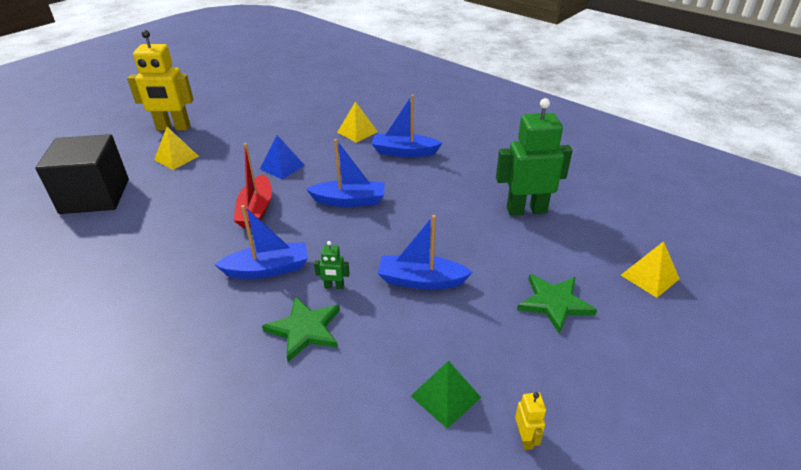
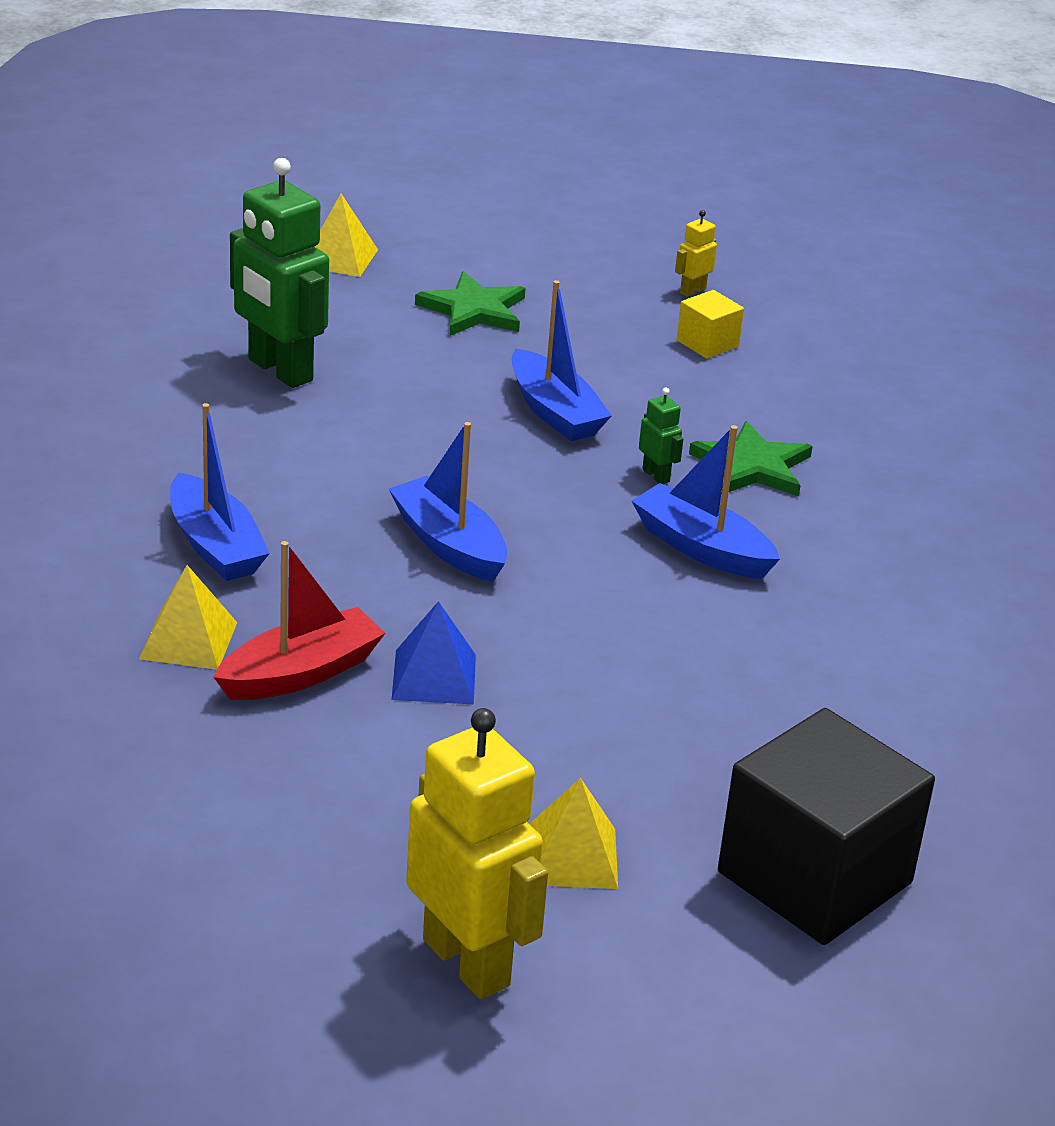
camera: 130 degrees left, 5 degrees down
(256, 210) = (596, 634): red boat -> red boat (301, 673)
(445, 396) = (707, 343): green pyramid -> yellow cube

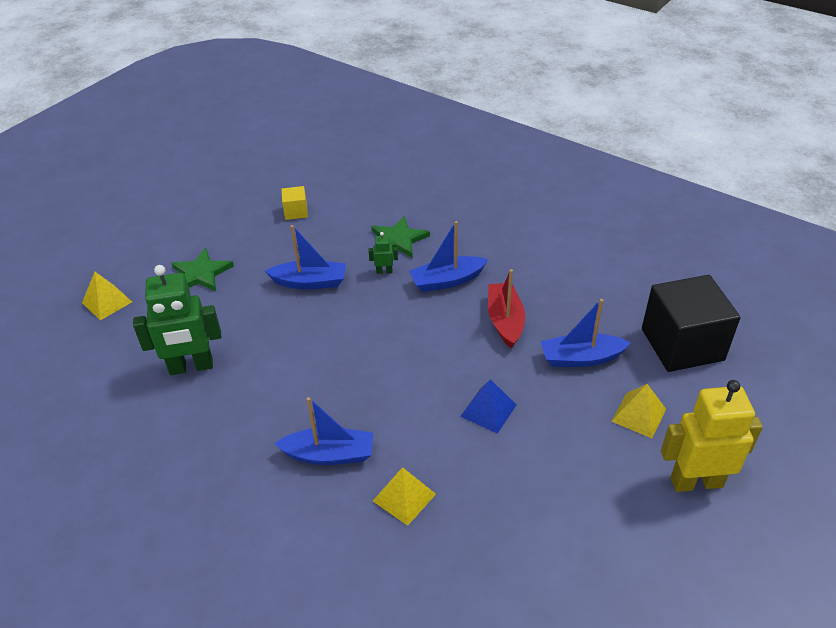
camera: 55 degrees left, 10 degrees up
(301, 673) = (458, 460): red boat -> red boat (505, 321)
(449, 544) = (389, 363): blue boat -> blue boat (581, 358)
(692, 291) = (250, 198): yellow robot -> none

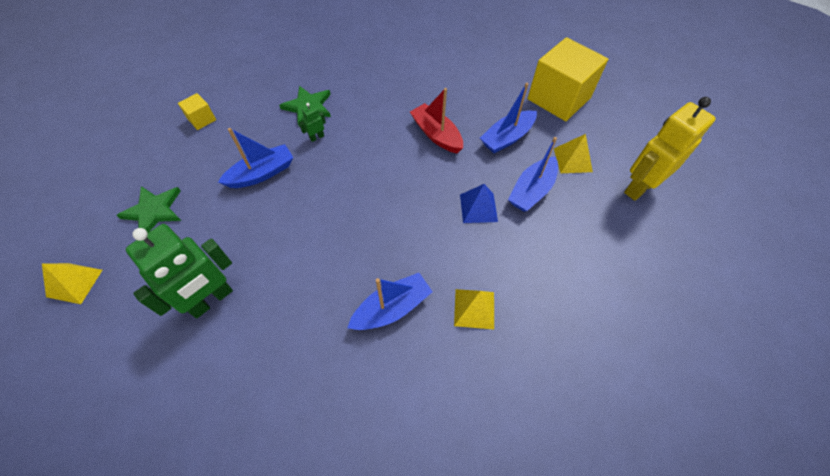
camera: 35 degrees left, 15 degrees up
(447, 281) = (371, 123): blue boat -> blue boat (532, 191)
(682, 344) = (559, 98): black cube -> yellow cube

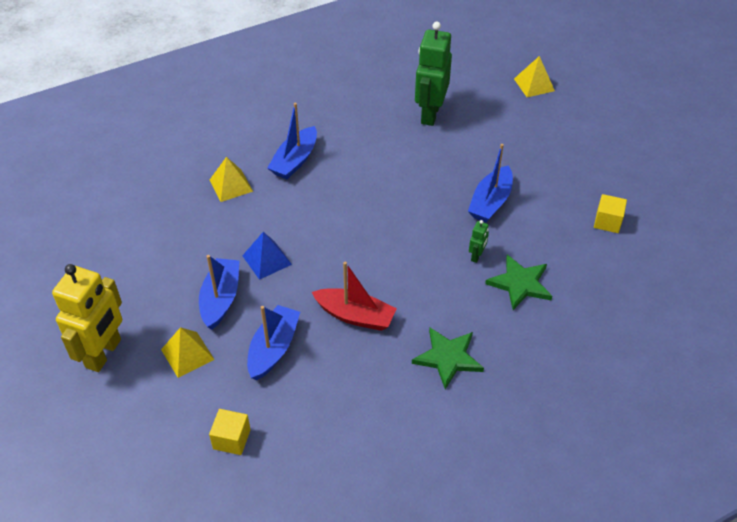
camera: 150 degrees right, 10 degrees down
(154, 211) = (542, 140): green star -> green star (448, 358)
(559, 98) = (231, 439): yellow cube -> yellow cube, size x0.44

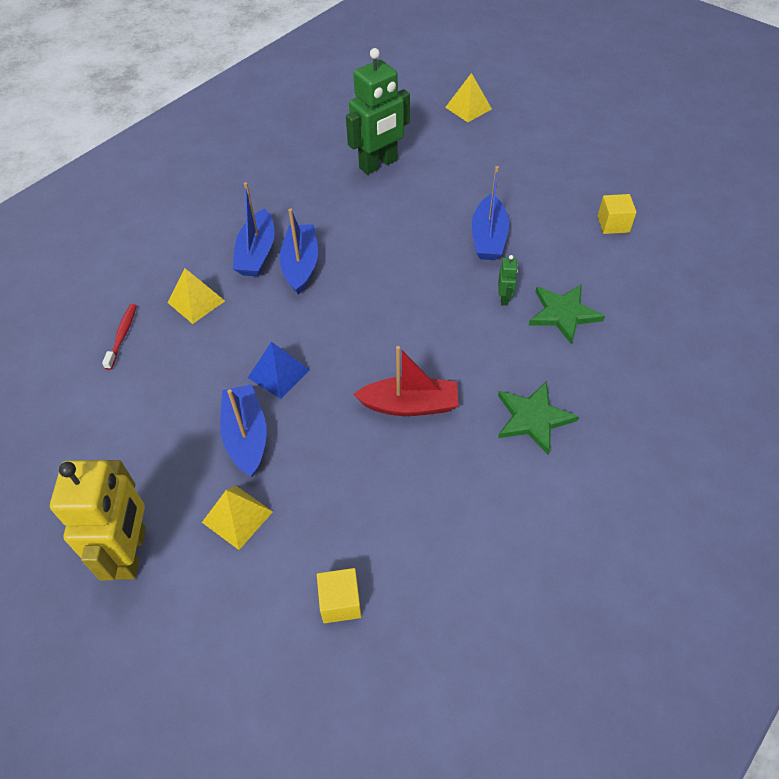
camera: 20 degrees left, 5 degrees up
(165, 195) = (122, 336): none -> red toothbrush
(273, 348) = (336, 474): blue boat -> blue boat (301, 265)
(430, 114) = (378, 164): green robot -> green robot turned 120 degrees counterclockwise

